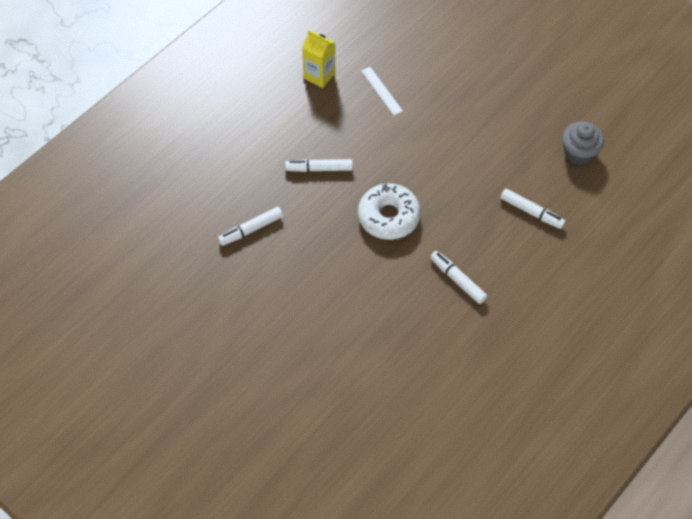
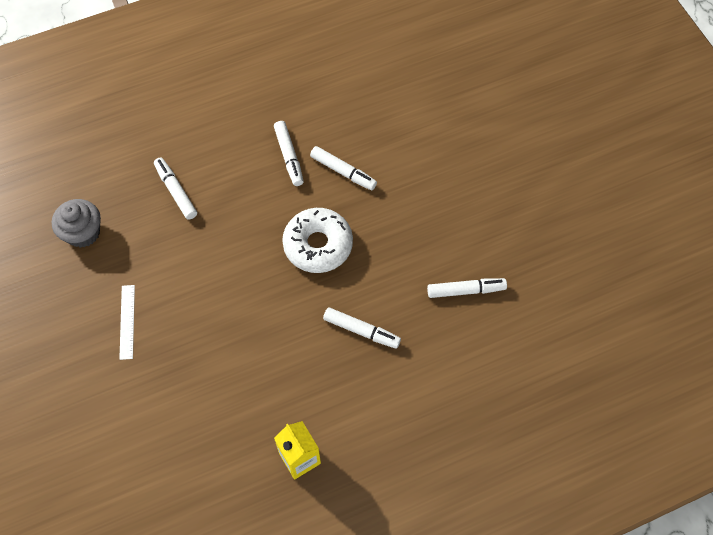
camera: 155 degrees left, 5 degrees up
(381, 91) = (239, 402): white ruler -> white ruler (127, 321)
(403, 286) = (343, 172): none -> white marker

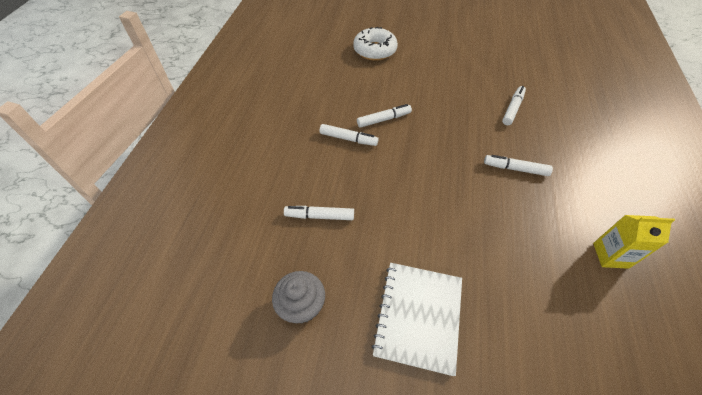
camera: 55 degrees left, 10 degrees down
(127, 321) = (418, 316): white ruler -> white notebook
(318, 245) = (431, 158): white donut -> white donut (374, 50)
(361, 331) = (515, 169): white marker -> white marker turned 135 degrees counterclockwise

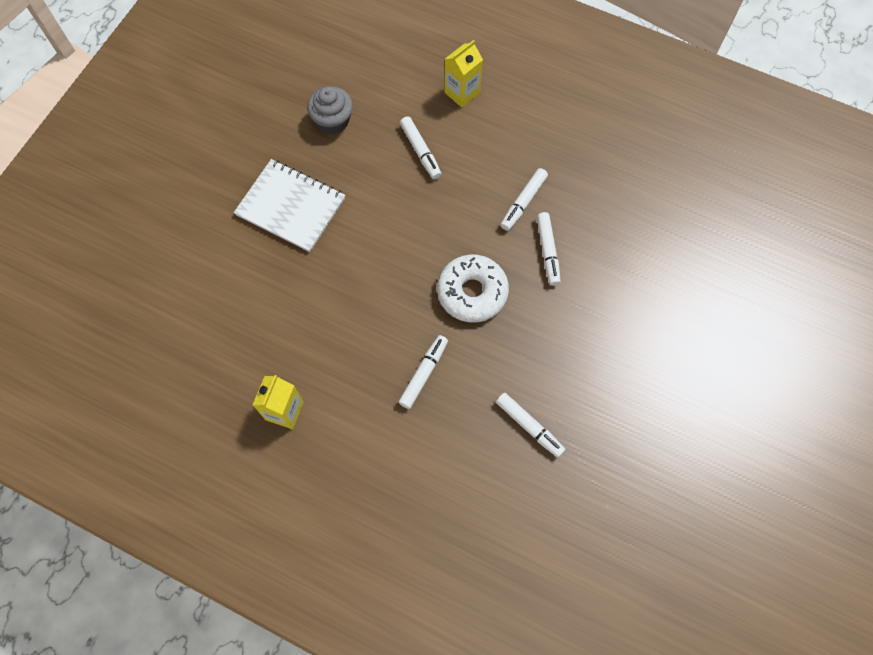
camera: 105 degrees right, 15 degrees up
(248, 198) = (462, 93): none -> yellow carton
(319, 216) = (420, 151): white marker -> white marker turned 135 degrees clockwise
(374, 50) = (706, 283): white donut -> white donut (472, 292)

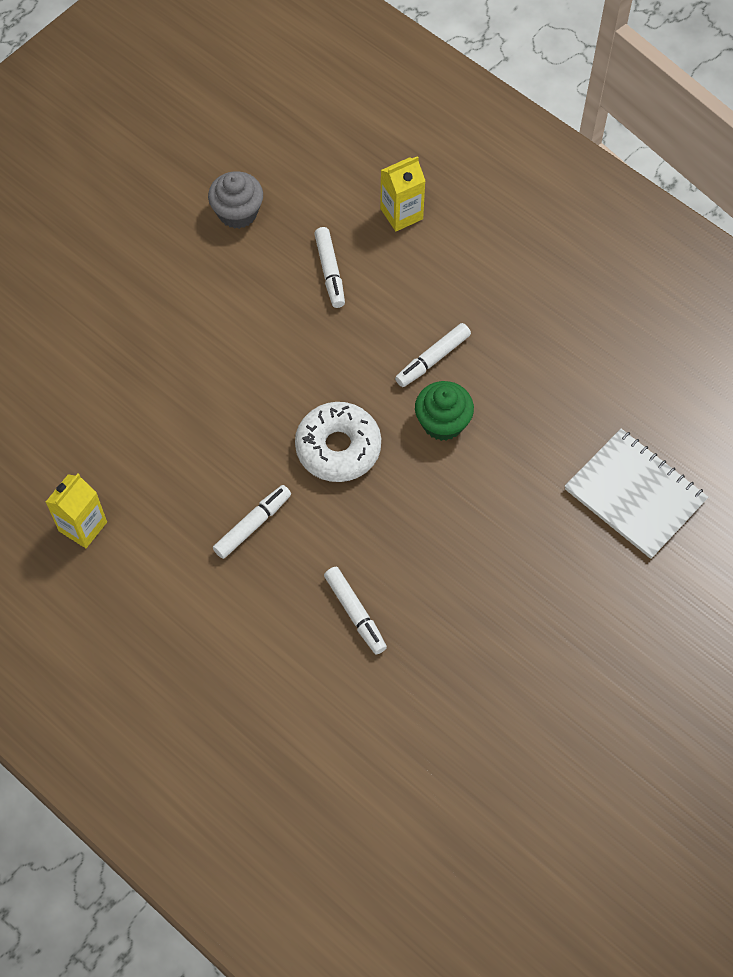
camera: 15 degrees right, 5 degrees down
(291, 207) = (158, 301): white notebook -> white notebook (635, 495)
(547, 251) = (442, 422): white marker -> green cupcake

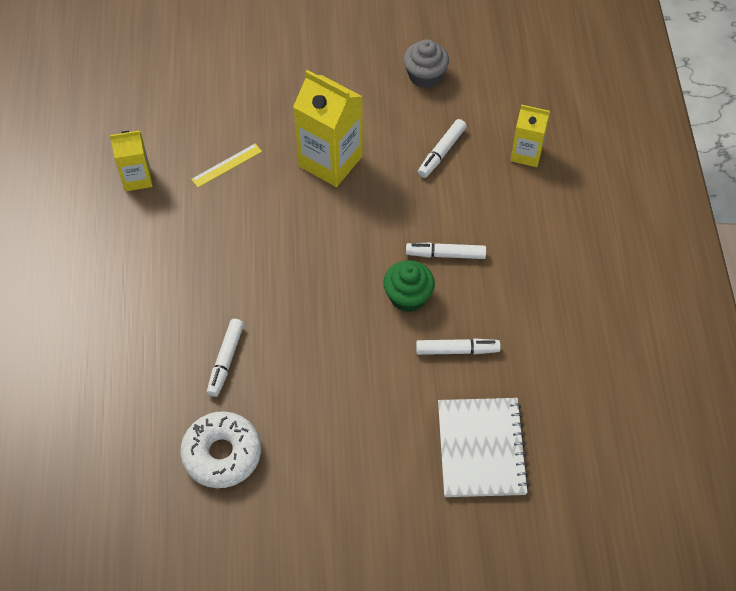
camera: 45 degrees right, 5 degrees down
(153, 443) = (226, 165): none -> yellow ruler
(243, 360) = (330, 161): none -> yellow carton
(253, 525) = (227, 258): white marker -> white marker (457, 350)
(338, 448) = (327, 257): white donut -> white donut (222, 454)

